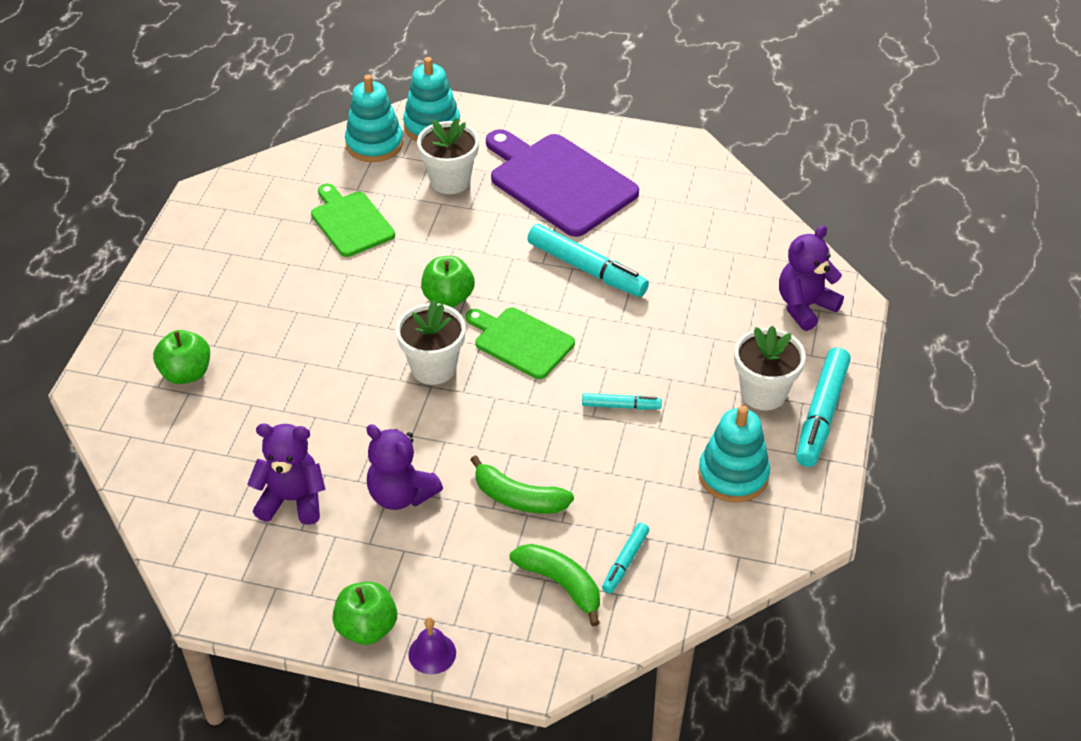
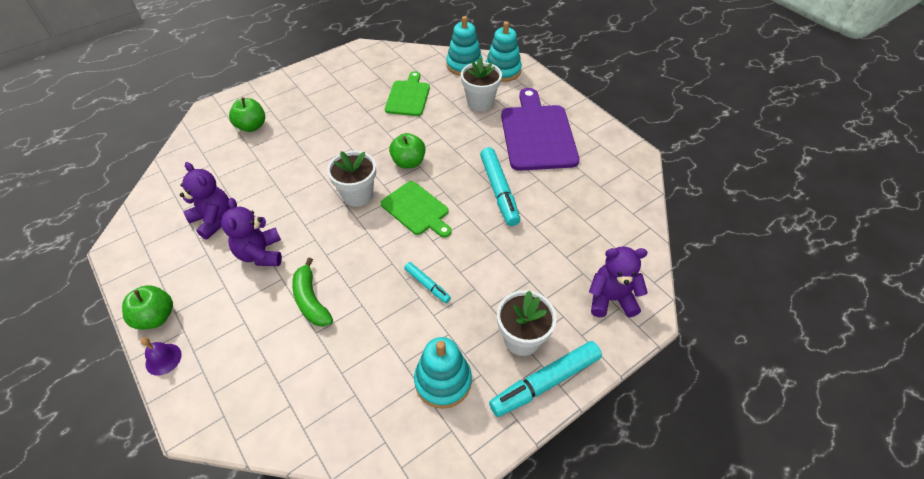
camera: 40 degrees right, 5 degrees up
(520, 342) = (417, 209): green cutting board -> green cutting board turned 150 degrees clockwise
(561, 584) = (269, 372): green banana -> none
(625, 562) = (318, 387): turquoise marker -> none

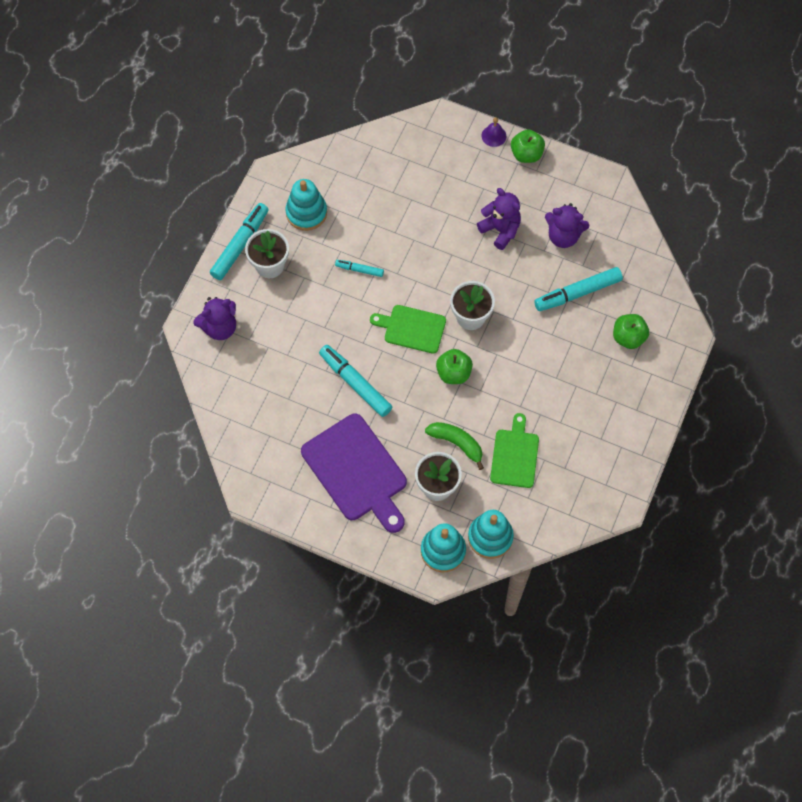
camera: 150 degrees right, 15 degrees up
(253, 172) = (577, 293): none -> turquoise marker
(311, 300) = (433, 217): green banana -> green banana (457, 443)
(408, 96) = (514, 455): green cutting board -> green cutting board turned 150 degrees counterclockwise

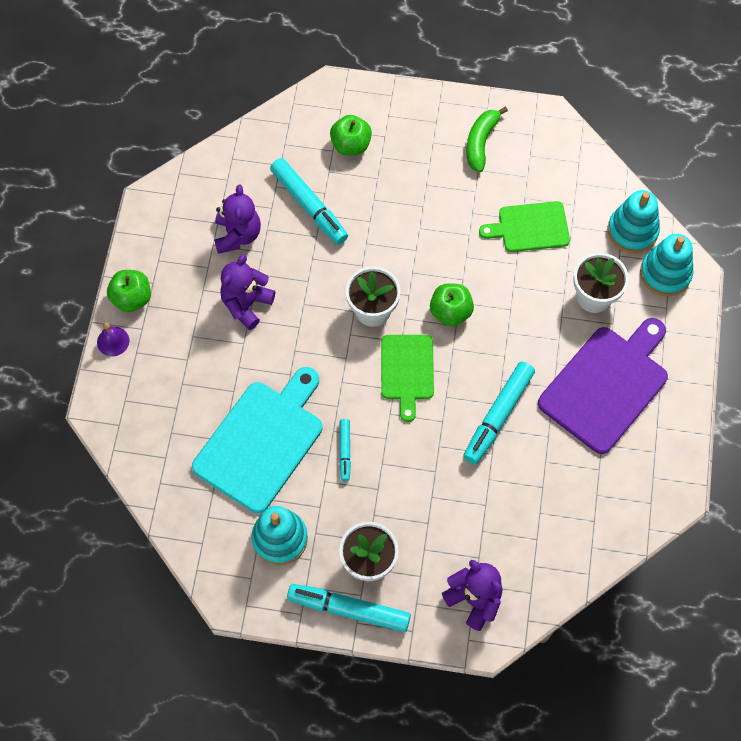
camera: 105 degrees left, 0 degrees up
(384, 216) = (261, 441): none -> turquoise cutting board
(457, 443) = (536, 288): green banana -> green banana (481, 142)

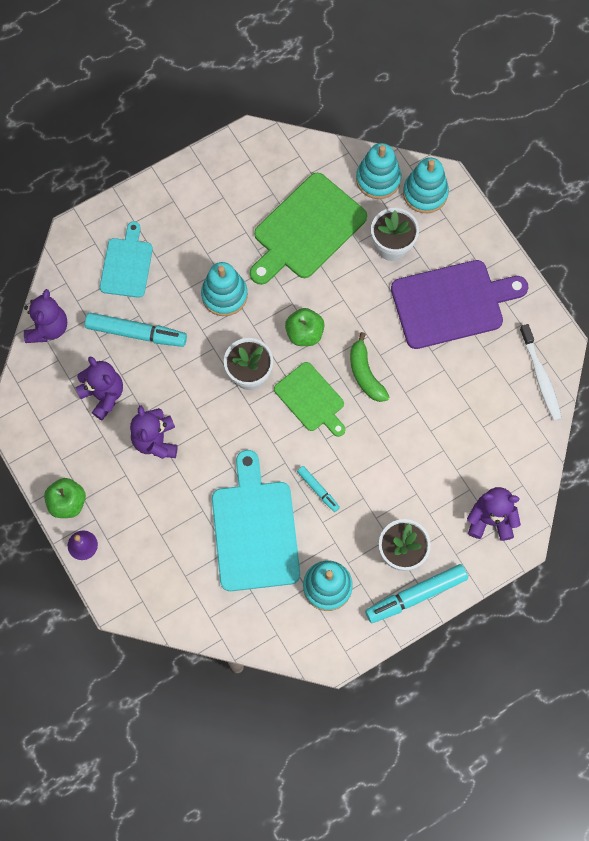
camera: 40 degrees left, 5 degrees up
(242, 148) = (48, 328): none -> purple teddy bear
(351, 145) = (126, 264): green apple -> turquoise cutting board
(410, 229) = (224, 295): none -> turquoise stacking toy
(481, 142) = (219, 192): green banana -> green banana (365, 374)
(498, 416) = (399, 381): turquoise marker -> none
(530, 227) = (306, 230): green cutting board -> green cutting board, size x1.66
(606, 385) = (452, 303): purple cutting board -> purple cutting board turned 75 degrees clockwise
(632, 511) = (540, 376): none -> white toothbrush

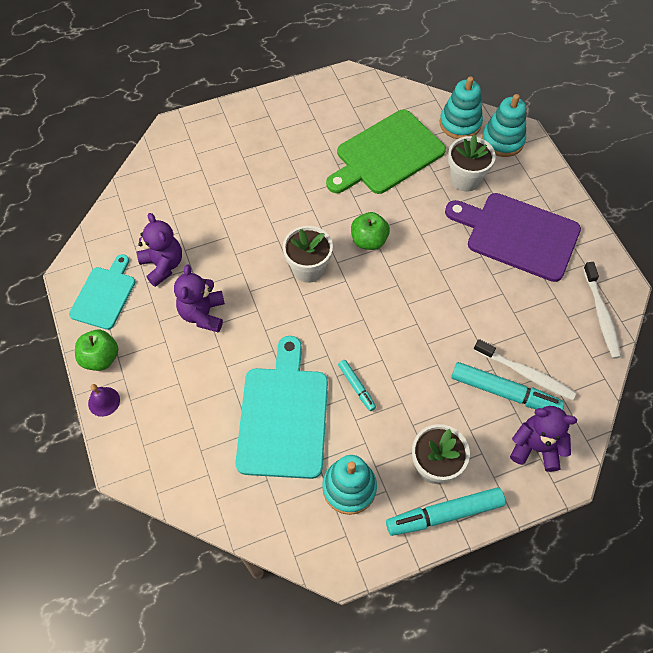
camera: 10 degrees right, 10 degrees down
(48, 328) = (127, 200): purple teddy bear -> none
(126, 264) = (214, 159): turquoise cutting board -> turquoise cutting board (104, 295)
(136, 333) = (208, 217): turquoise marker -> turquoise marker (504, 392)
(224, 295) = (299, 197): turquoise stacking toy -> none
(311, 399) = (365, 300): green cutting board -> none
(365, 374) = (423, 285): green banana -> none
(452, 303) = (517, 235): purple cutting board -> purple cutting board turned 150 degrees counterclockwise
(474, 449) = (525, 373): none -> white toothbrush

